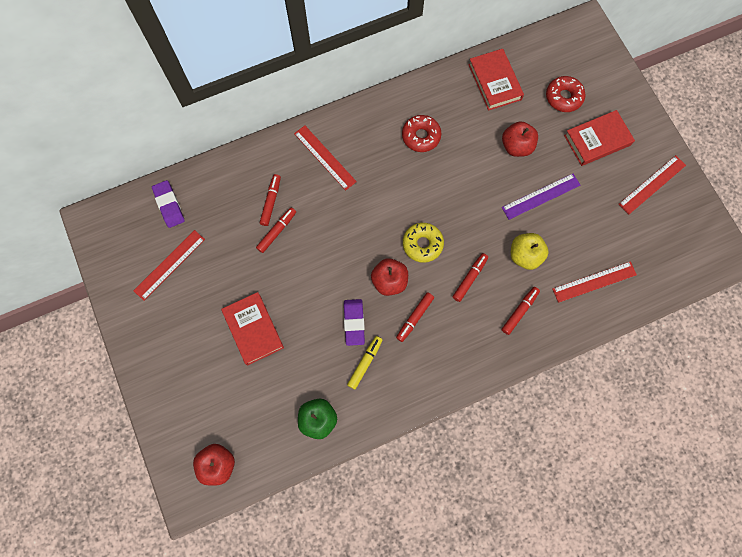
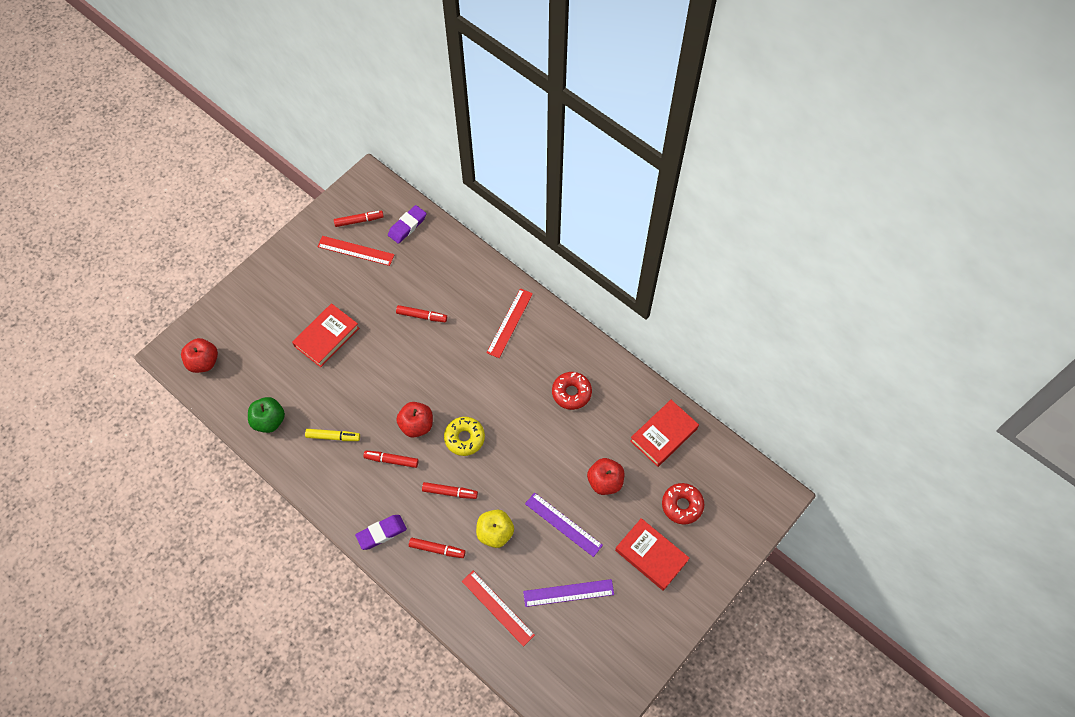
camera: 65 degrees right, 10 degrees down
(271, 202) = (447, 299): red marker -> red marker (359, 221)
(354, 323) = (366, 412): purple eraser -> purple eraser (381, 533)
(603, 219) = (568, 593): none -> purple ruler
(652, 184) = (629, 628): red ruler -> none

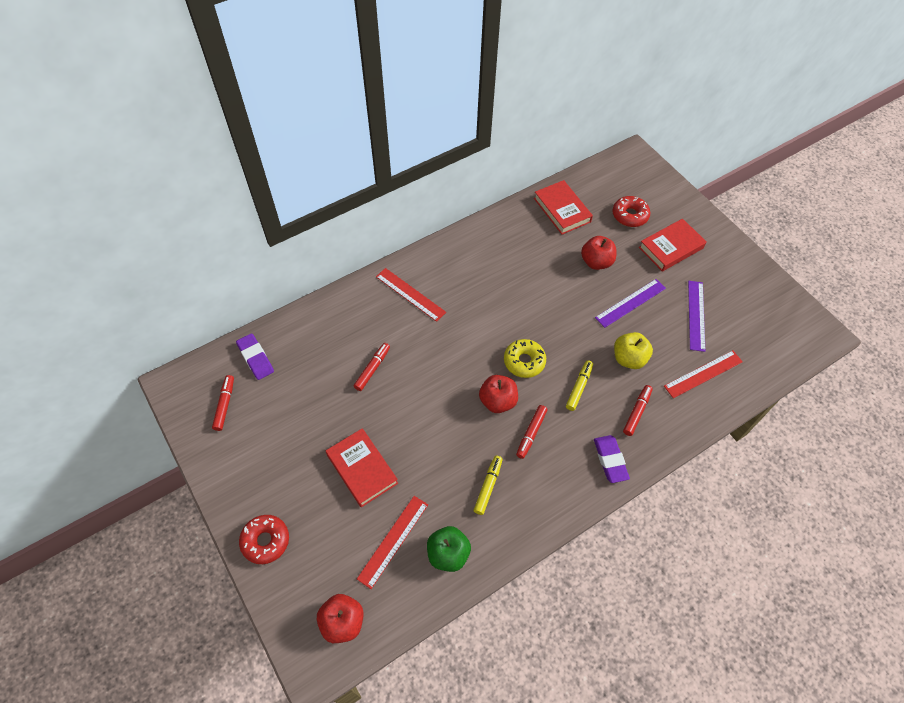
camera: 75 degrees left, 5 degrees down
(355, 251) = (262, 416): red ruler -> red ruler (393, 541)
(450, 492) = (579, 387): red marker -> yellow marker
(571, 393) = (502, 264): red donut -> red donut (265, 541)

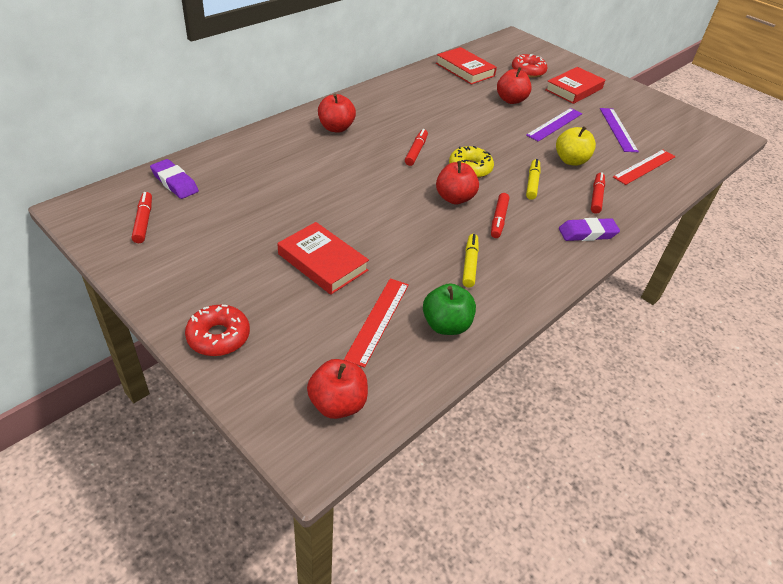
camera: 15 degrees left, 15 degrees down
(372, 369) = (311, 183): red marker -> red marker (416, 151)
(410, 294) = (336, 128): red ruler -> red apple
(610, 460) = (587, 233): purple eraser -> purple eraser turned 75 degrees counterclockwise

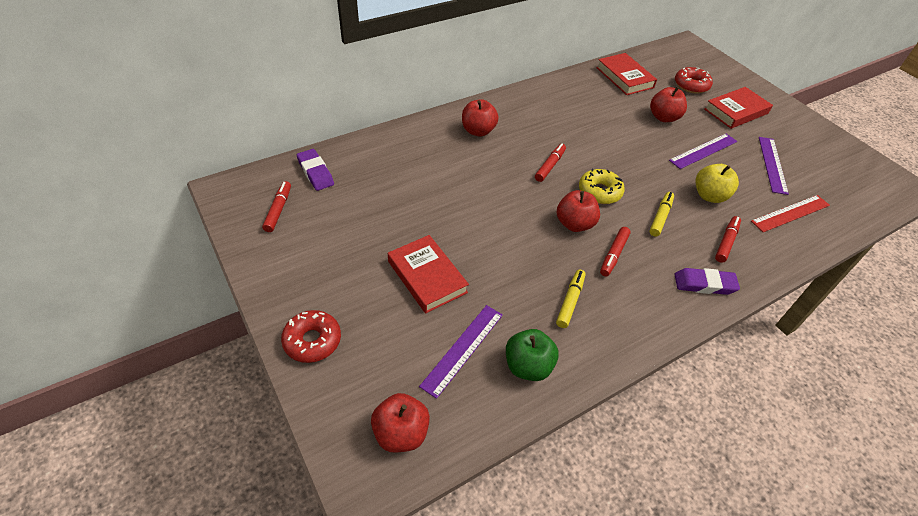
camera: 15 degrees right, 5 degrees up
(378, 320) = (463, 349): red ruler -> purple ruler

